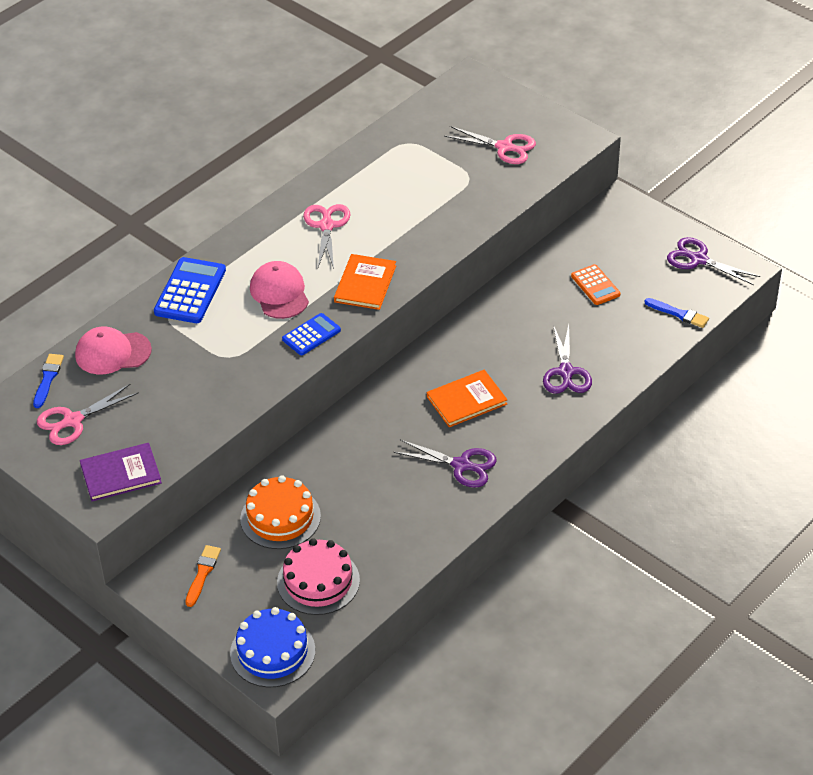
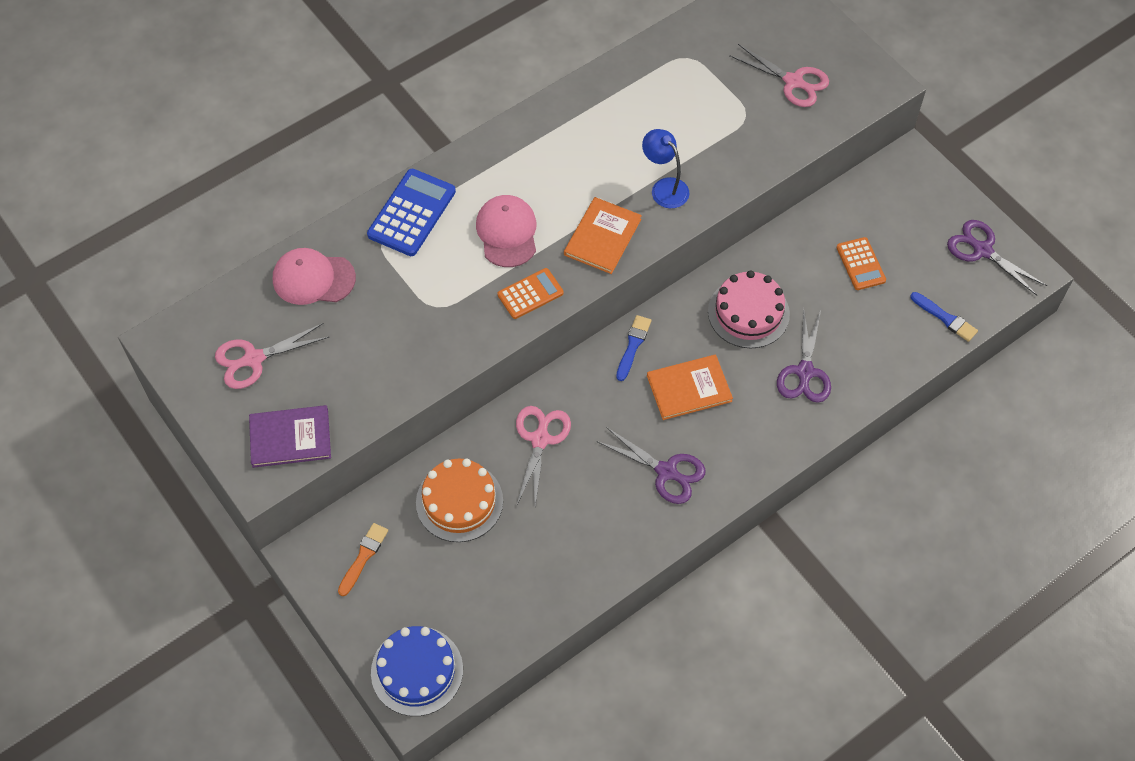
camera: 10 degrees right, 15 degrees up
(48, 379) = (238, 300): blue brush -> blue brush (633, 346)
(311, 335) = (530, 294): blue calculator -> orange calculator
(318, 581) = (483, 591): pink cake -> pink cake (748, 313)
(326, 226) = (576, 153): pink scissors -> pink scissors (540, 439)
(411, 240) = (664, 187): none -> blue lamp

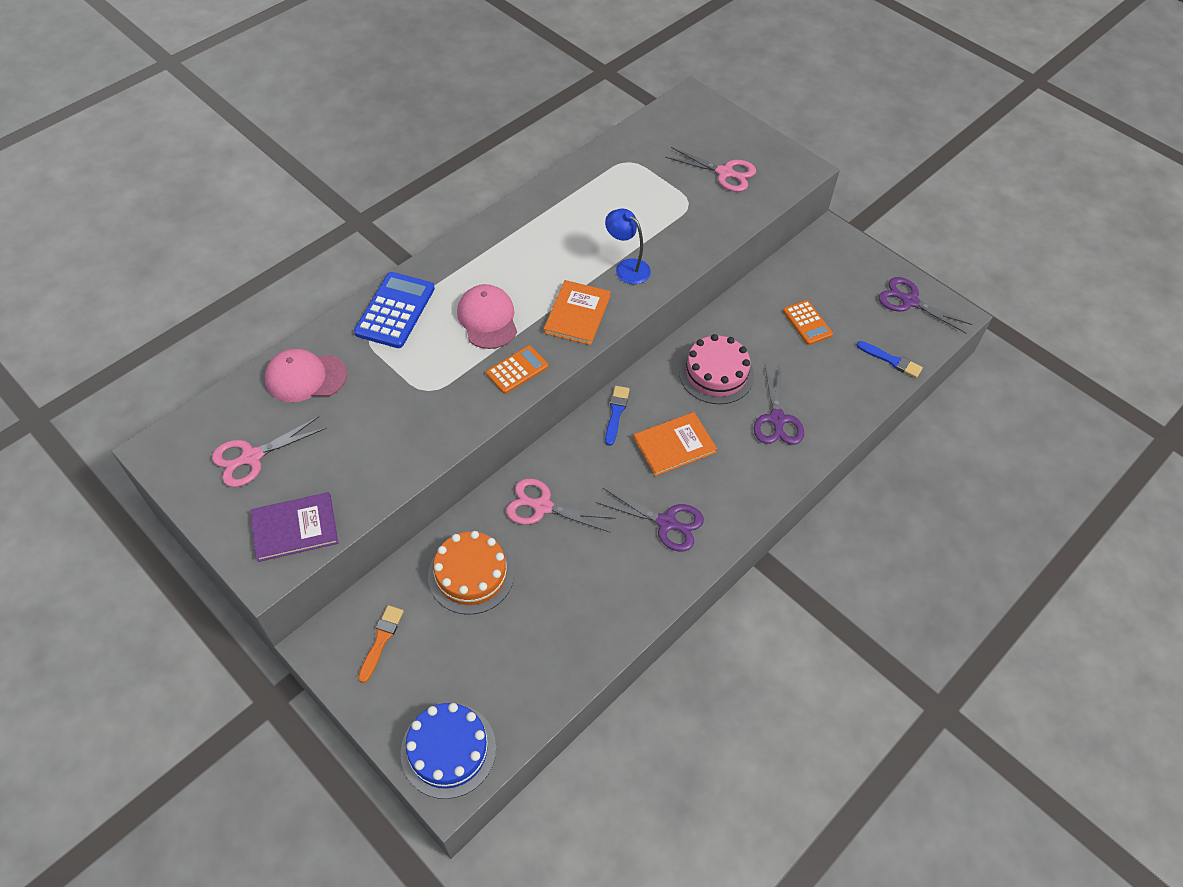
camera: 10 degrees left, 5 degrees down
(540, 439) = (542, 506): pink scissors -> pink scissors turned 75 degrees counterclockwise

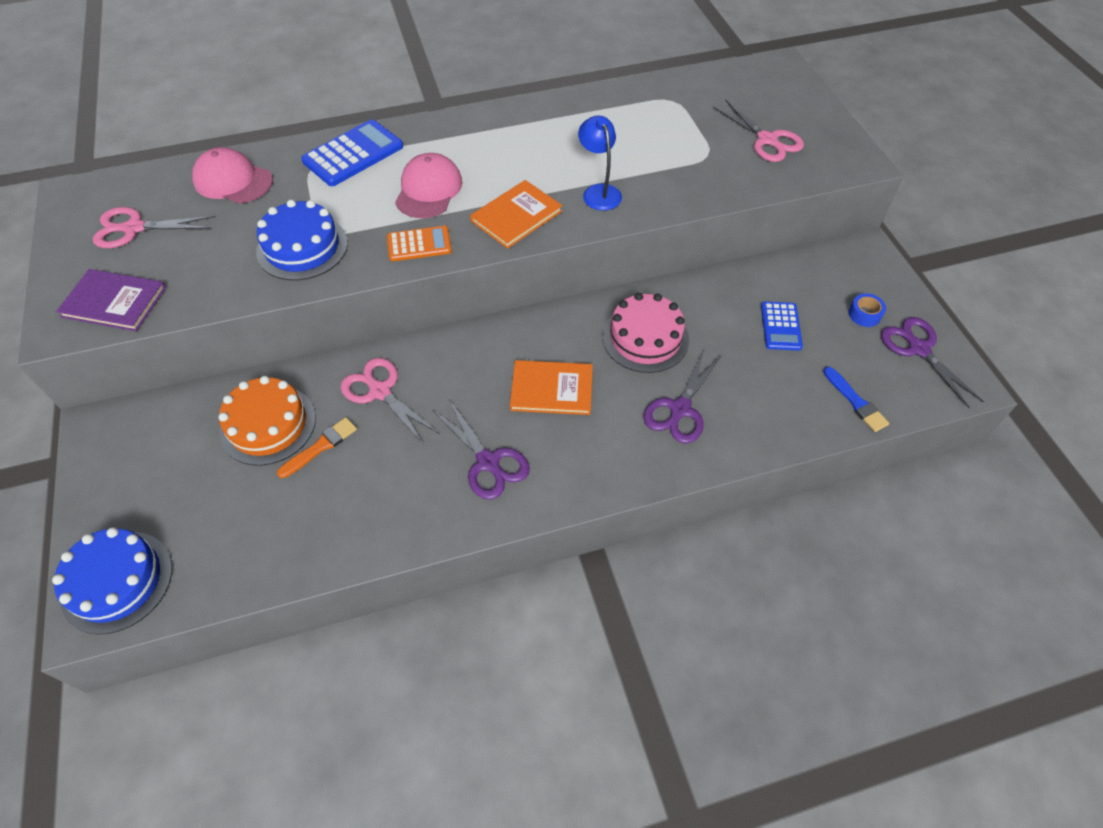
camera: 30 degrees right, 0 degrees up
(381, 640) = (145, 447): orange brush -> orange brush (320, 447)
(420, 412) = (302, 247): none -> blue cake
(616, 413) = (516, 334): blue brush -> none
(807, 323) = (780, 326): orange calculator -> blue calculator
(859, 289) = (864, 314): none -> blue tape

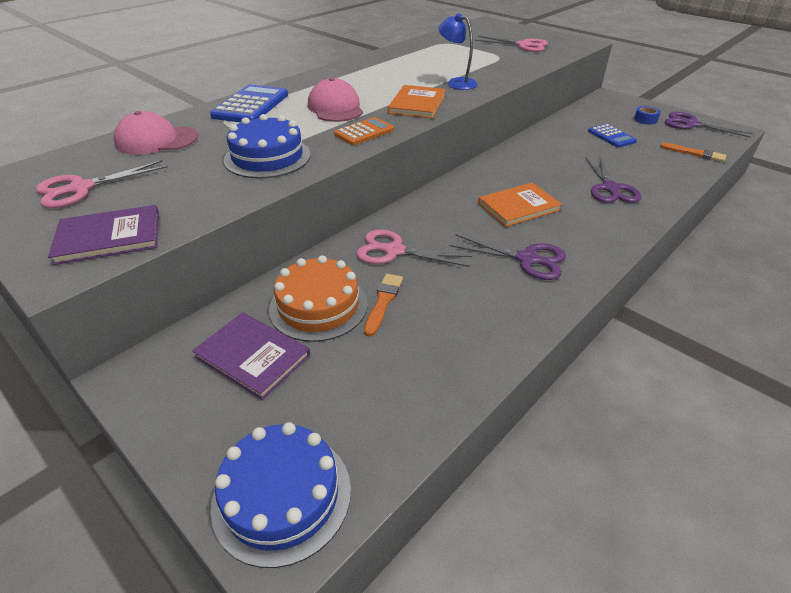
camera: 30 degrees left, 15 degrees down
(184, 451) = (252, 356): none -> purple book
(645, 338) = (543, 164): pink cake -> none
(855, 402) = (695, 153): blue brush -> orange brush

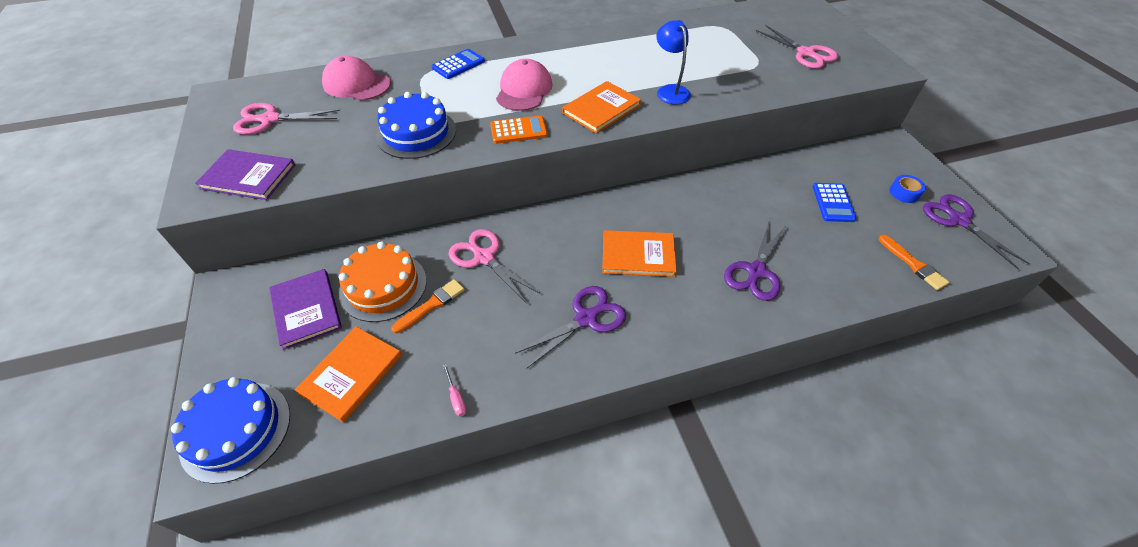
camera: 30 degrees right, 10 degrees up
(251, 105) = (458, 65): blue calculator -> blue calculator, size x0.62
(362, 386) = (351, 374): none -> orange book
(484, 358) = (456, 398): none -> pink screwdriver
(527, 259) = (586, 318): purple scissors -> purple scissors turned 90 degrees counterclockwise

